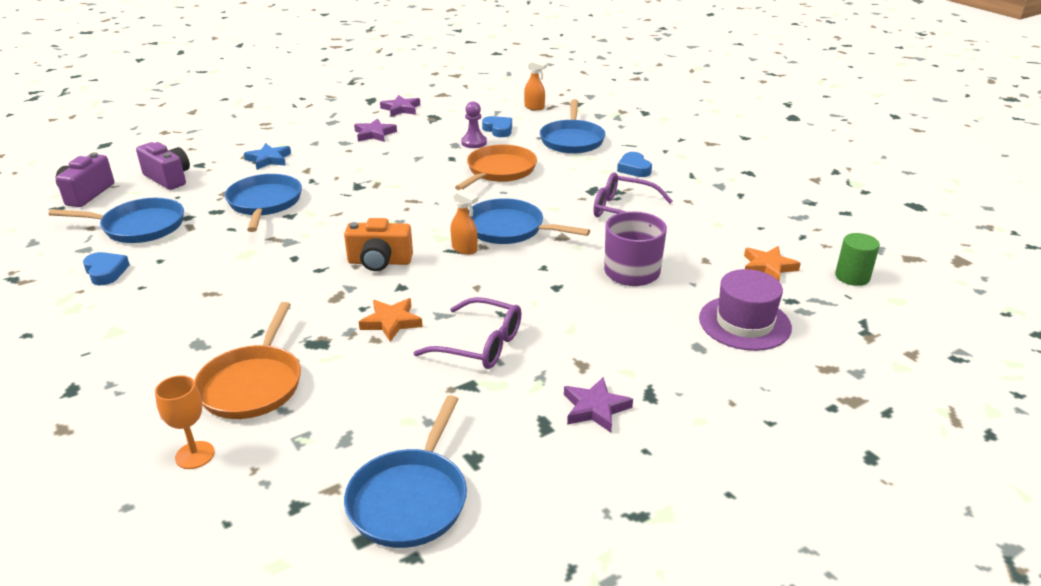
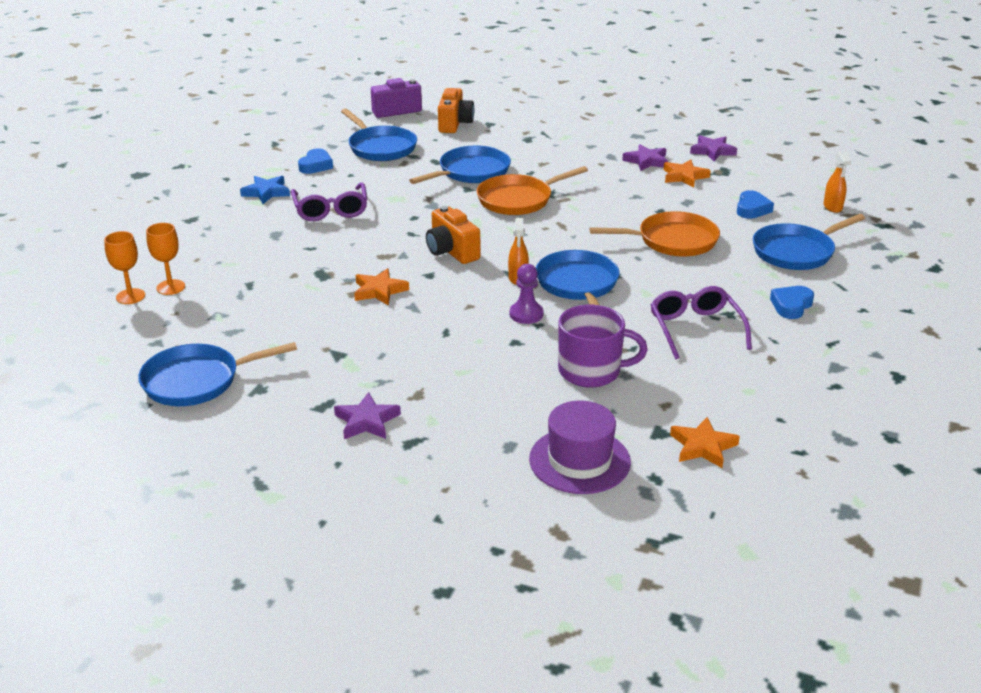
camera: 55 degrees right, 0 degrees up
(168, 178) = (454, 124): purple camera -> orange camera
(168, 495) = (130, 296): none -> orange goblet
(253, 384) = (255, 273): orange pan -> orange pan (518, 200)
(269, 159) = (536, 142): blue star -> blue star (266, 192)
(419, 131) = (684, 176): none -> orange star
(474, 142) = (706, 208): purple pawn -> purple pawn (526, 314)
(480, 345) = (393, 339): purple glasses -> purple glasses (331, 210)
(852, 277) = (757, 508): green cylinder -> none

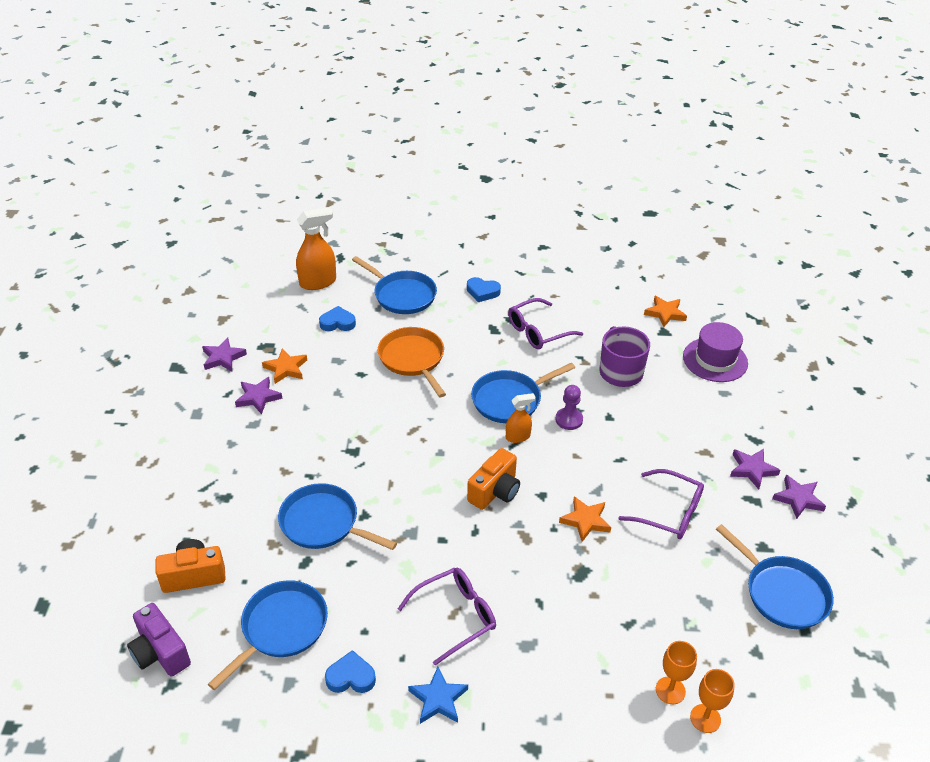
camera: 110 degrees left, 10 degrees up
(299, 441) = (798, 499): none -> purple star
(351, 342) = (669, 512): none -> purple glasses
(518, 200) = (374, 470): orange pan -> none
(832, 207) = (318, 282): orange spray bottle -> orange spray bottle, size x1.73

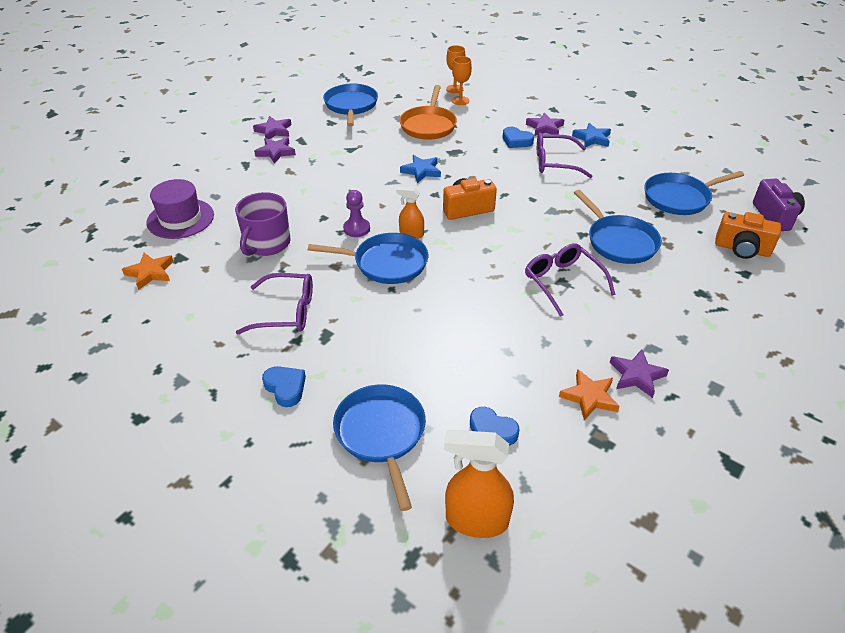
camera: 145 degrees left, 0 degrees up
(223, 358) = (664, 450): purple star -> purple star (545, 128)
(351, 677) = (641, 163): blue heart -> blue heart (516, 141)
(413, 359) = (440, 342): orange pan -> orange pan (428, 125)
(585, 521) = (421, 171): orange star -> blue star
(669, 512) = (361, 154): purple glasses -> purple glasses (562, 282)

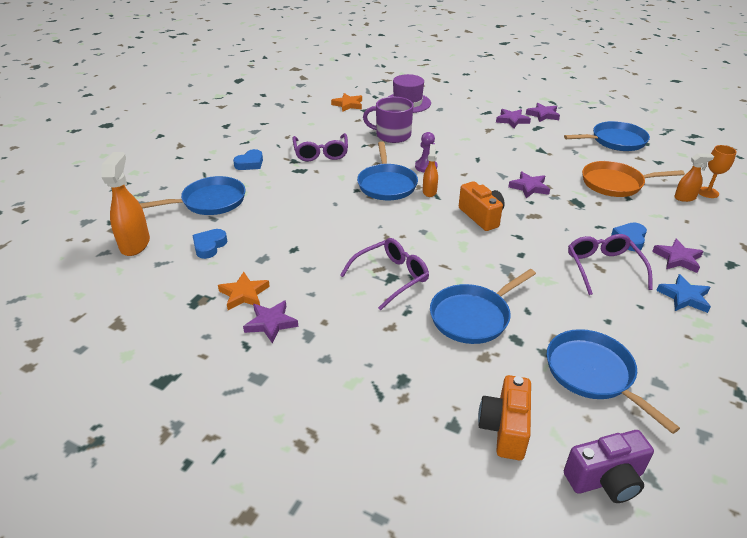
camera: 80 degrees right, 5 degrees down
(421, 171) = (529, 187): blue star -> purple star
(460, 101) = (685, 198): orange goblet -> orange spray bottle

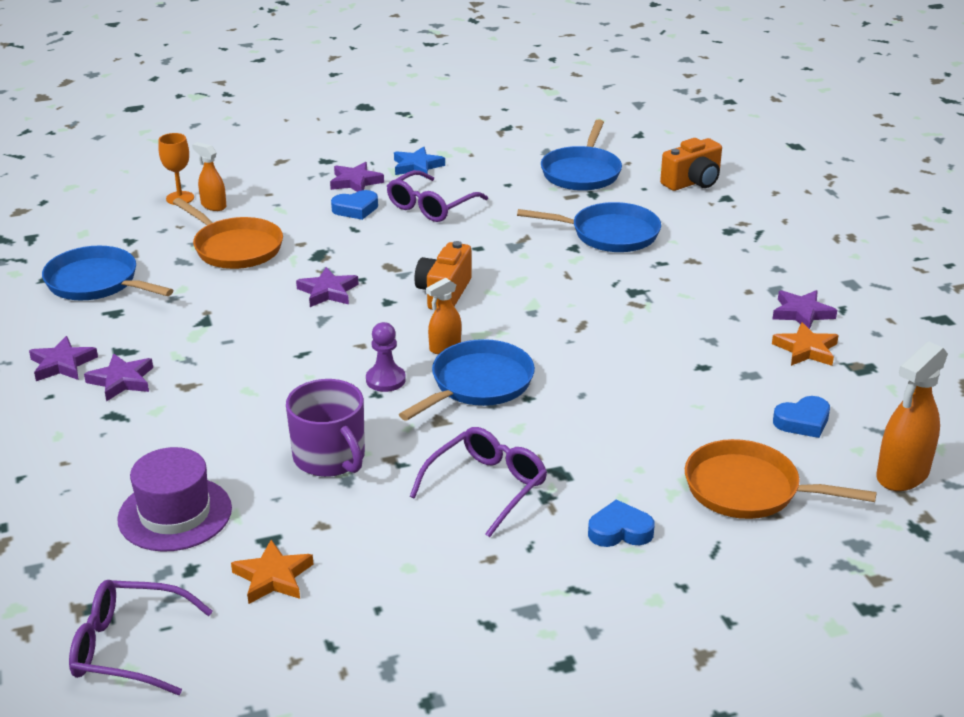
camera: 135 degrees left, 5 degrees down
(210, 201) = (748, 489): blue pan -> orange pan
(391, 277) = (635, 292): purple glasses -> purple glasses (128, 647)
(605, 480) = (666, 145): purple camera -> none

